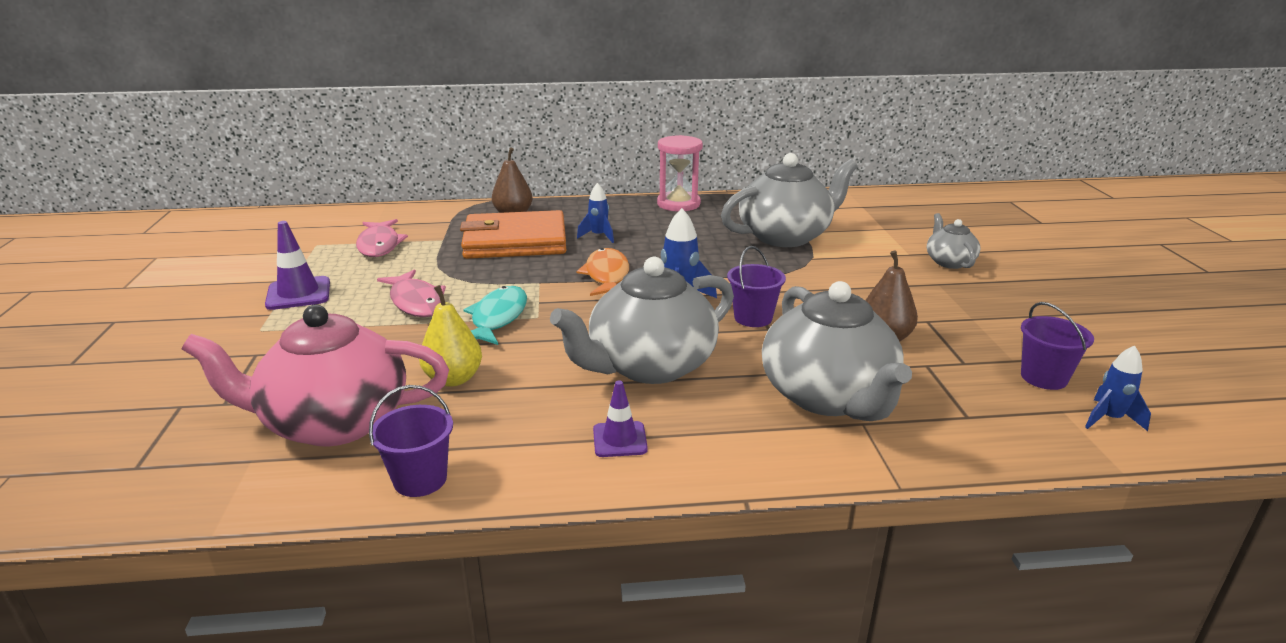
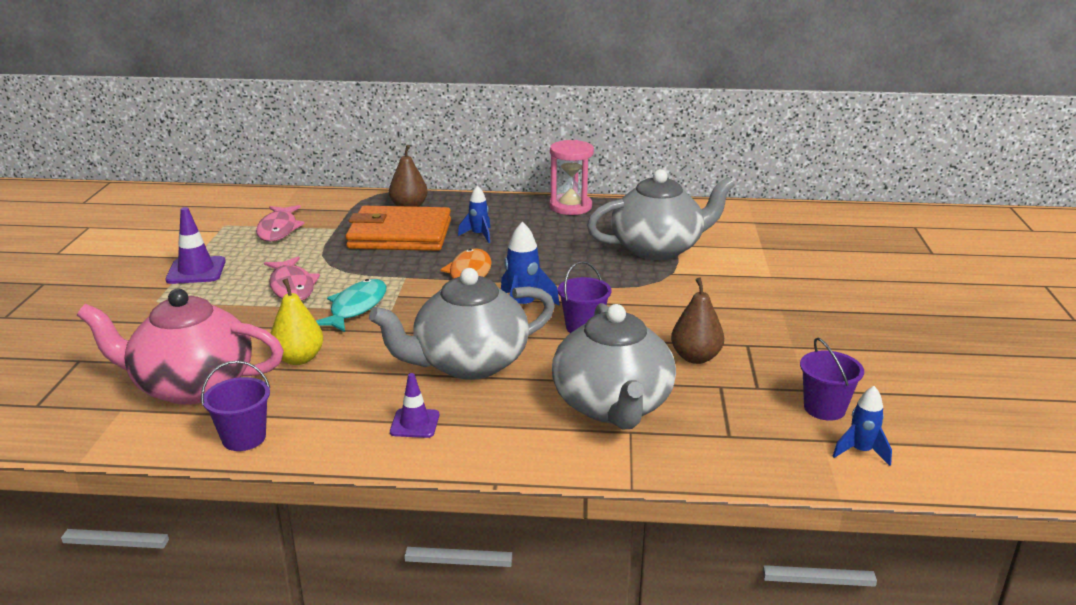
camera: 10 degrees right, 0 degrees up
(949, 262) = (806, 288): grey teapot -> none

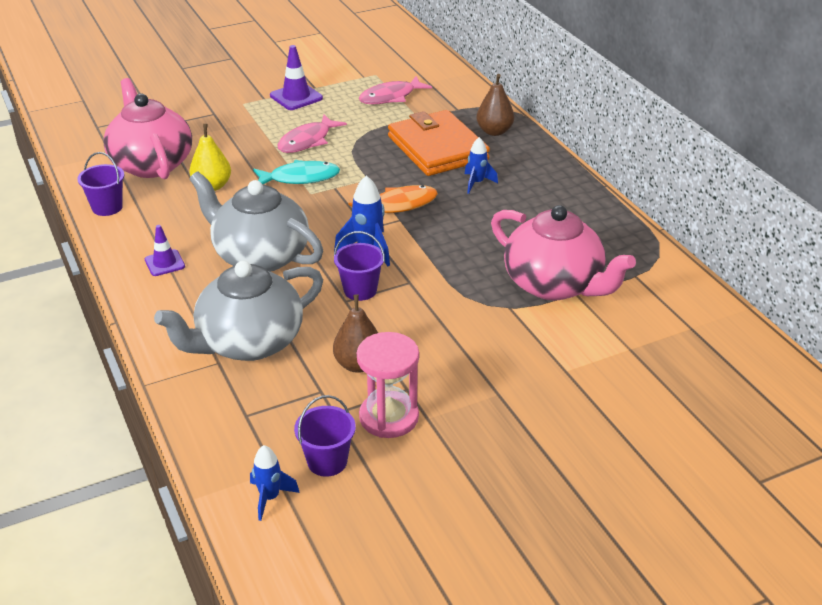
camera: 60 degrees right, 10 degrees up
(570, 207) = (592, 207): pink hourglass -> pink hourglass (389, 417)
(658, 248) = (554, 284): grey teapot -> pink teapot

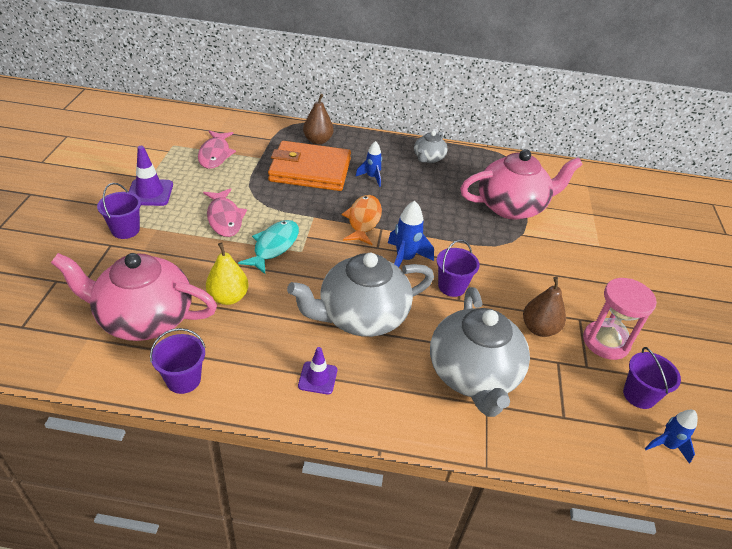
camera: 60 degrees left, 5 degrees up
(238, 110) = (125, 230): none -> purple bucket
(566, 201) = (428, 158): none -> grey teapot

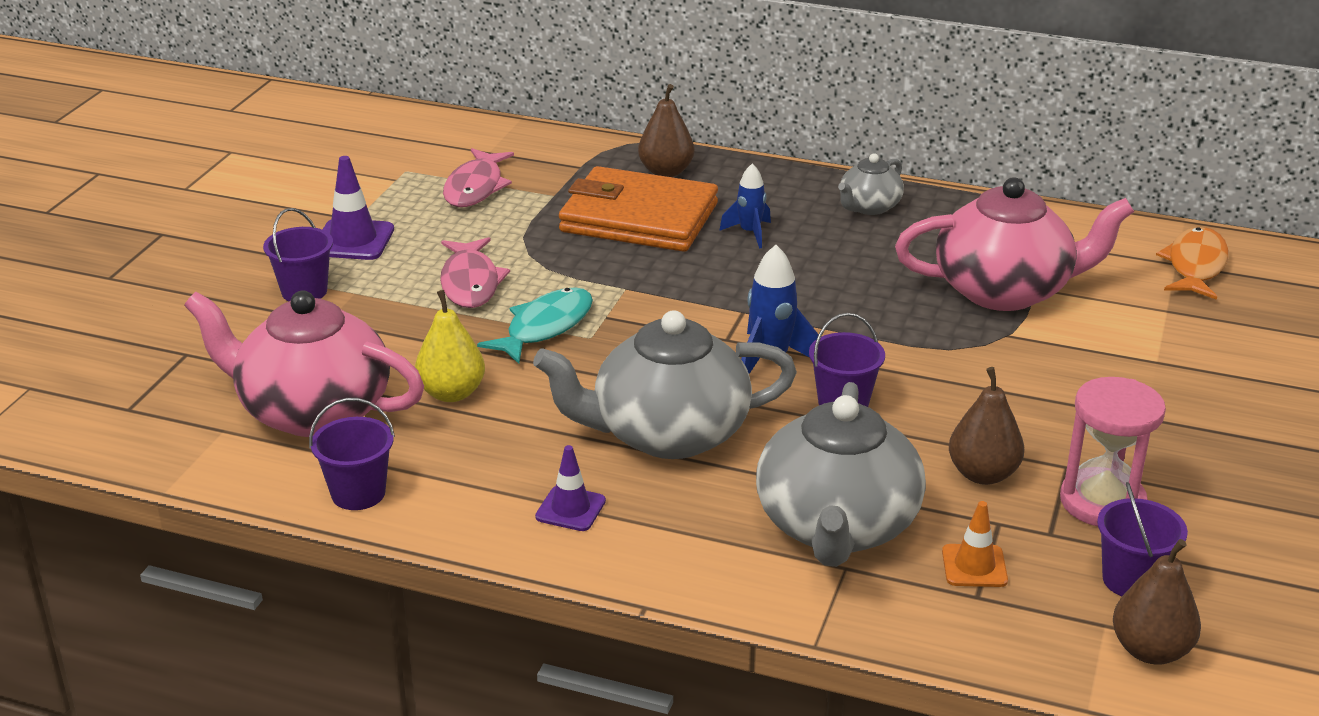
camera: 15 degrees right, 10 degrees down
(363, 220) = (714, 298): orange fish -> orange fish (1195, 266)
(555, 395) = (974, 566): none -> orange traffic cone
(667, 445) = (1150, 650): blue rocket -> brown pear

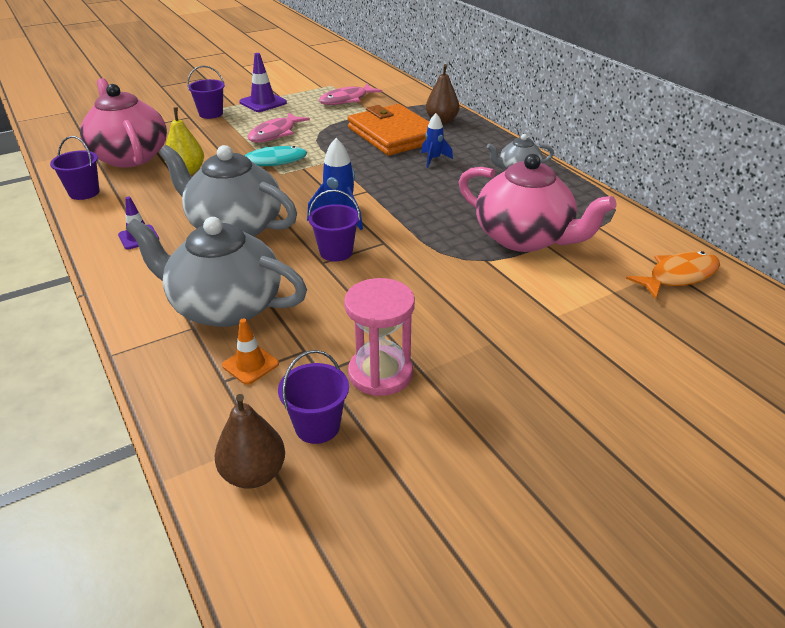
camera: 40 degrees right, 5 degrees up
(837, 527) = (224, 306): grey teapot -> grey teapot turned 60 degrees clockwise
(983, 474) = (342, 321): brown pear -> none

